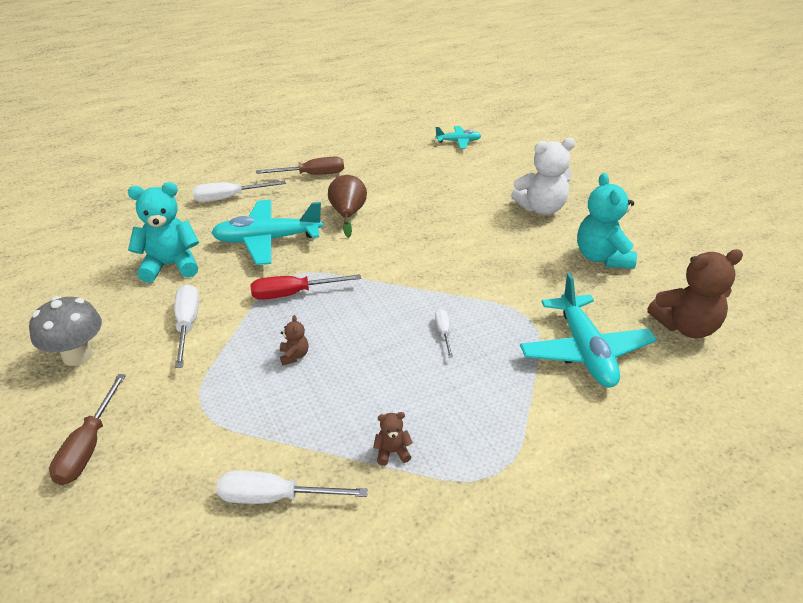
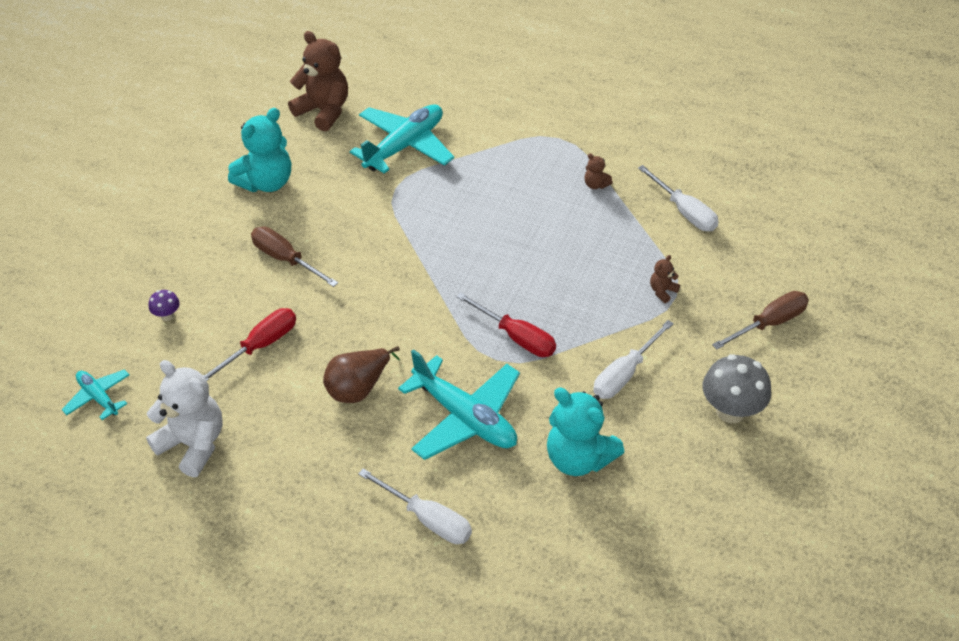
camera: 130 degrees left, 10 degrees up
(294, 356) = (578, 284): brown teddy bear -> brown teddy bear (662, 291)
(312, 175) = (305, 481): brown screwdriver -> brown screwdriver (285, 259)
(430, 196) = (260, 346): none -> red screwdriver
(443, 333) = (463, 222): white screwdriver -> none
(498, 177) = (167, 316): none -> purple mushroom
(541, 208) = (210, 253): white teddy bear -> white teddy bear (193, 444)

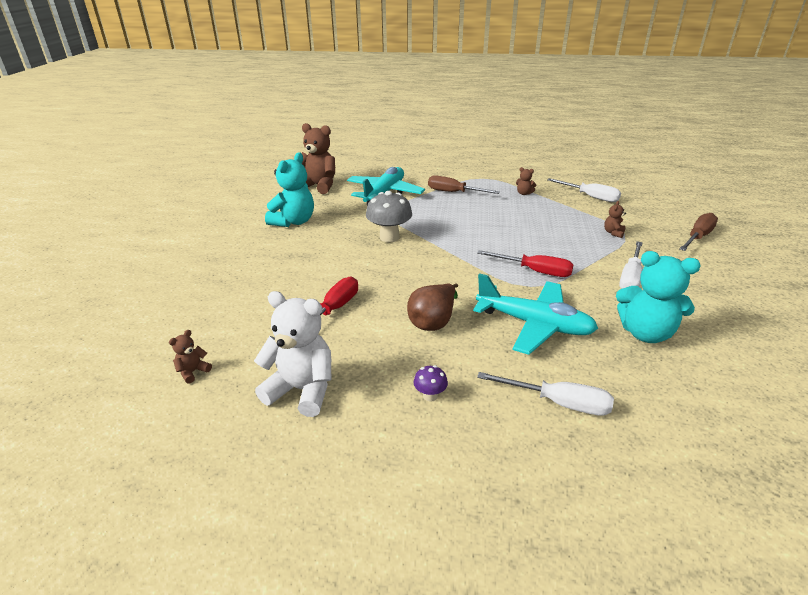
camera: 15 degrees left, 15 degrees down
(98, 397) = (193, 372): turquoise plane -> brown teddy bear
(167, 316) = (242, 304): purple mushroom -> purple mushroom (430, 396)
(285, 259) = (329, 257): brown screwdriver -> brown screwdriver (454, 192)
(730, 411) = (724, 285): grey mushroom -> grey mushroom (389, 237)

